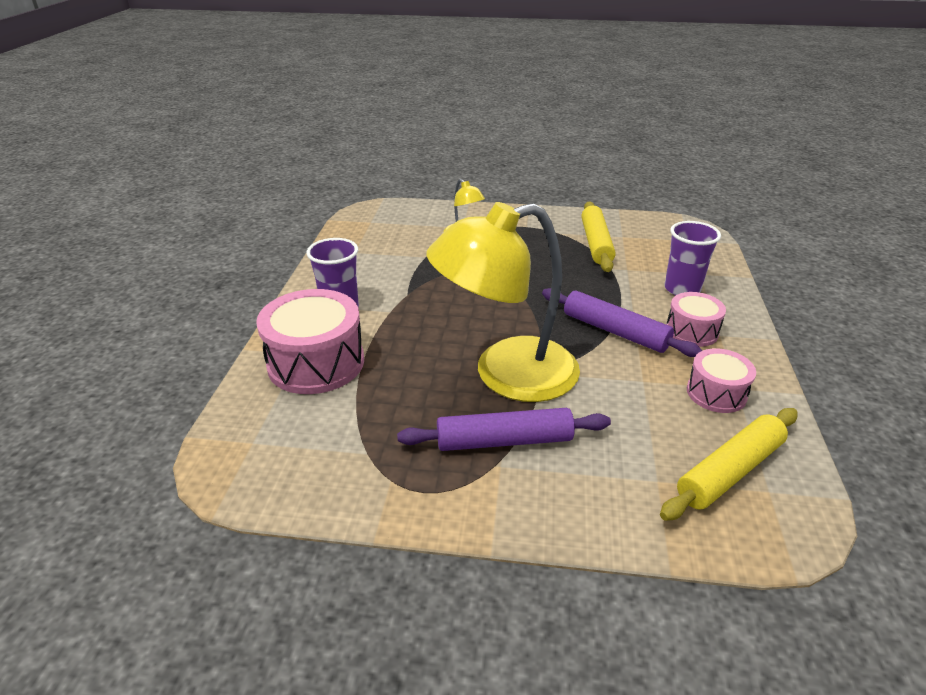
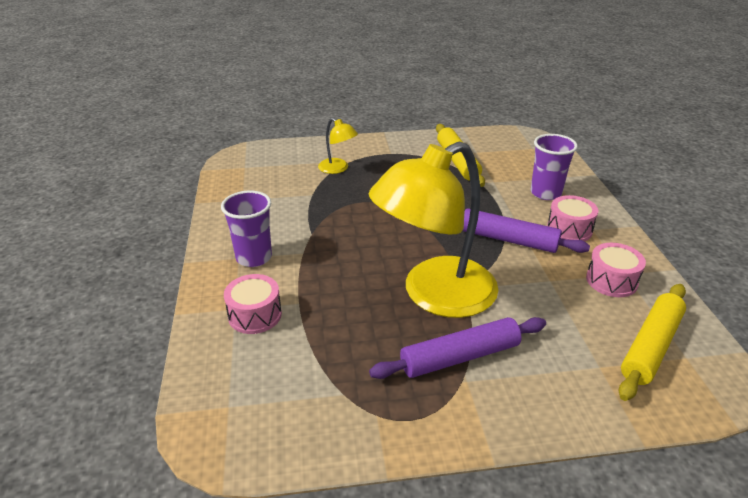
camera: 15 degrees left, 0 degrees up
(316, 362) = (255, 315): pink drum -> pink drum, size x0.57

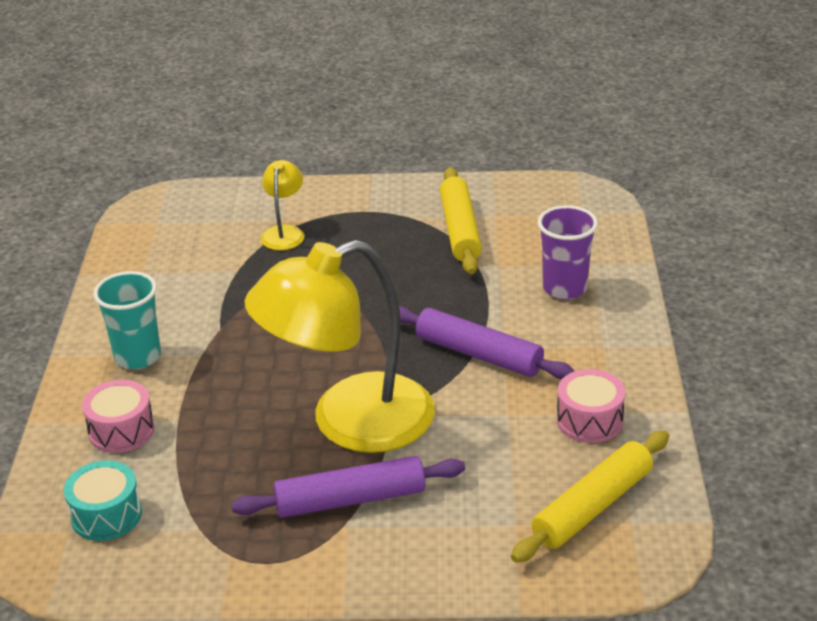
camera: 10 degrees right, 0 degrees up
(254, 257) = (138, 356): purple cup -> turquoise cup
(259, 388) = (106, 515): none -> turquoise drum
(338, 169) = (284, 232): yellow lamp -> yellow lamp turned 135 degrees counterclockwise
(569, 229) = (570, 345): pink drum -> none

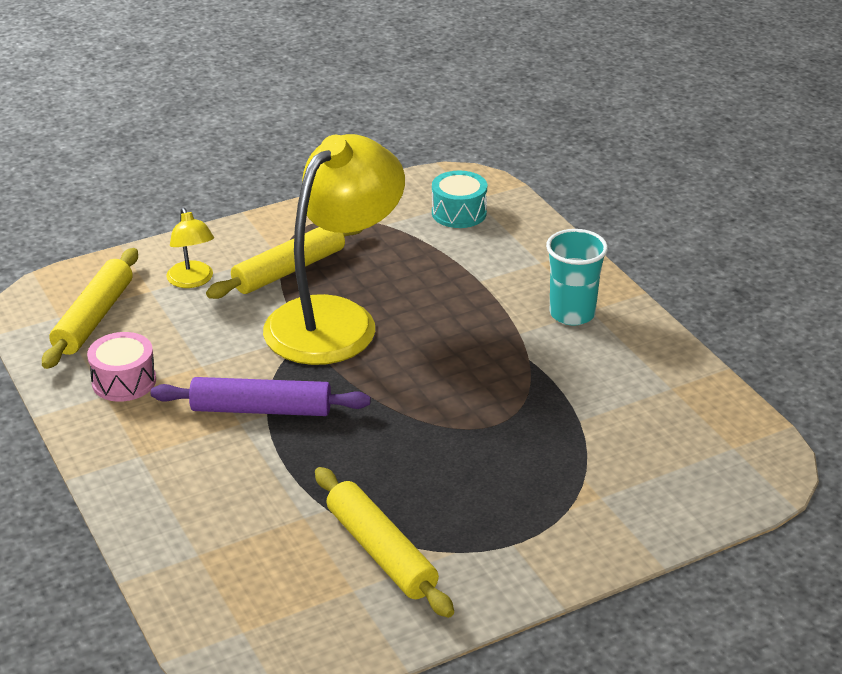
camera: 150 degrees right, 0 degrees up
(121, 430) = (514, 261): pink drum -> none
(284, 232) = (579, 481): yellow lamp -> yellow lamp (192, 281)
(350, 499) = (289, 270): purple rolling pin -> yellow rolling pin
(564, 288) = (212, 511): purple cup -> none

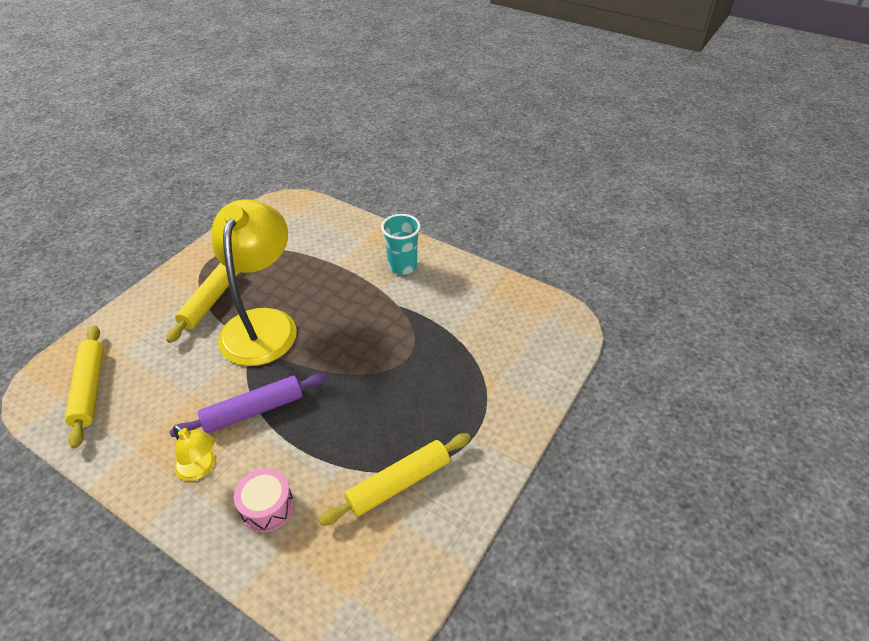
camera: 30 degrees left, 10 degrees up
(124, 381) = (141, 430): pink drum -> pink drum (267, 507)
(192, 281) = (148, 333): yellow lamp -> yellow lamp (201, 468)
(381, 552) = (398, 483): yellow rolling pin -> yellow rolling pin turned 60 degrees counterclockwise
(459, 213) = (295, 224): turquoise drum -> none

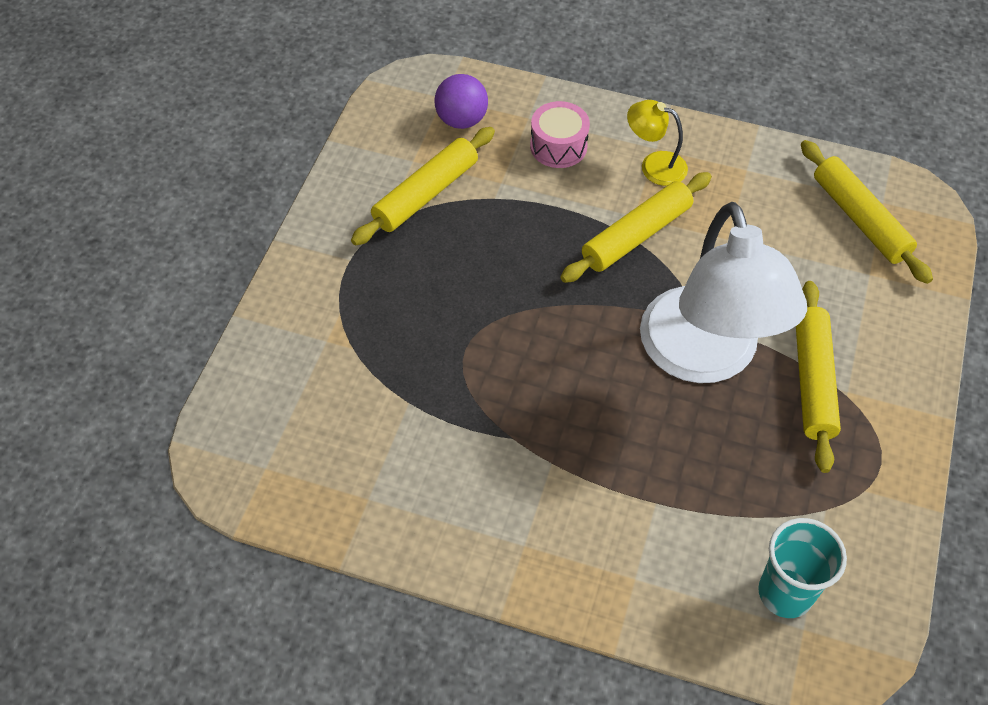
camera: 165 degrees right, 10 degrees up
(254, 411) = (636, 235): purple rolling pin -> yellow rolling pin
(263, 324) = (705, 357): yellow lamp -> white lamp
(340, 560) = (461, 120): none -> purple ball
(402, 266) = (534, 525): turquoise cup -> turquoise cup (785, 593)

